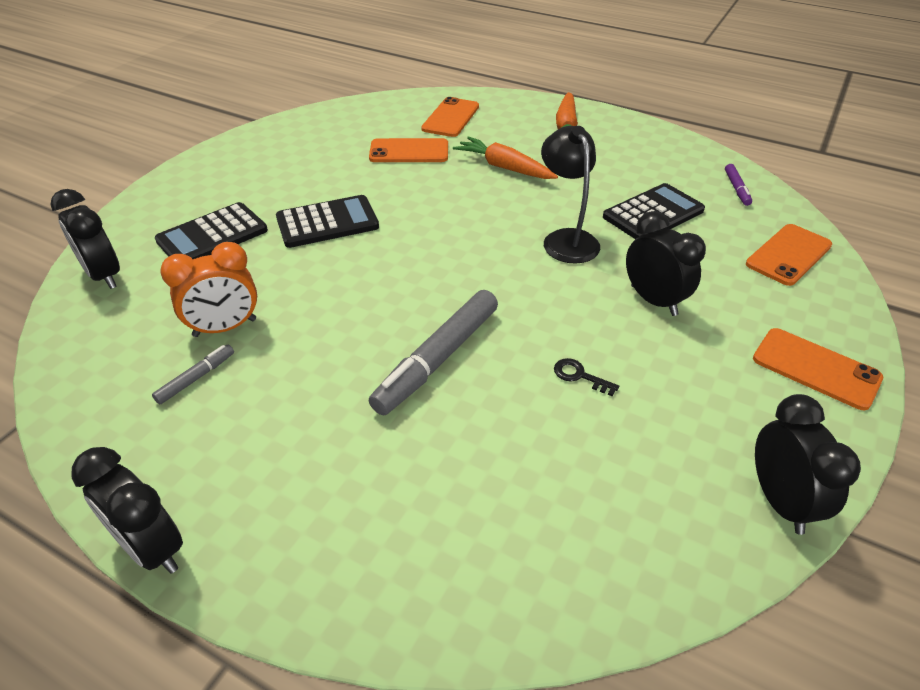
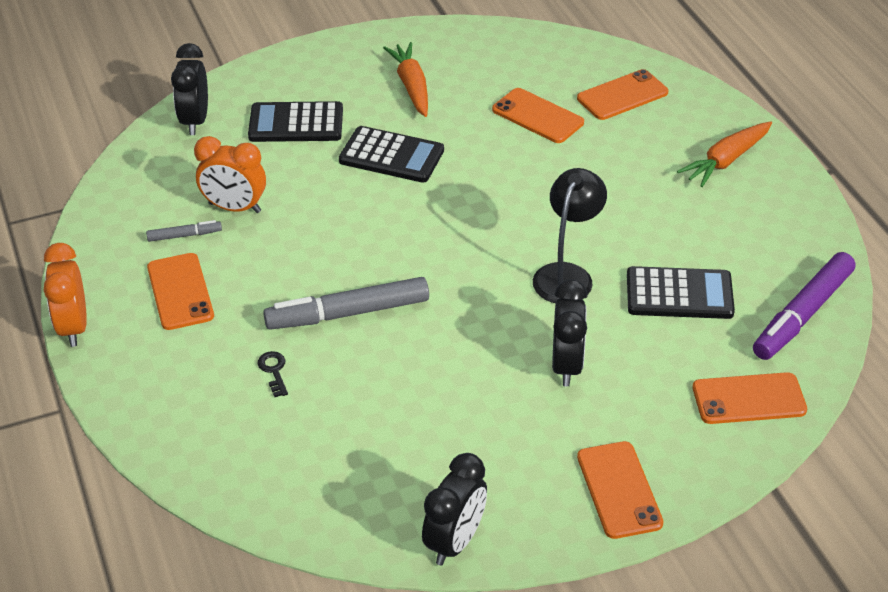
camera: 40 degrees right, 0 degrees up
(152, 548) = (73, 327): black clock -> orange clock
(247, 434) = (180, 292): none -> orange phone
(504, 167) = (603, 176): orange carrot -> orange carrot (411, 86)
(580, 376) = (431, 384): black key -> black key (274, 371)
(736, 189) = (802, 314): purple marker -> purple marker, size x2.11

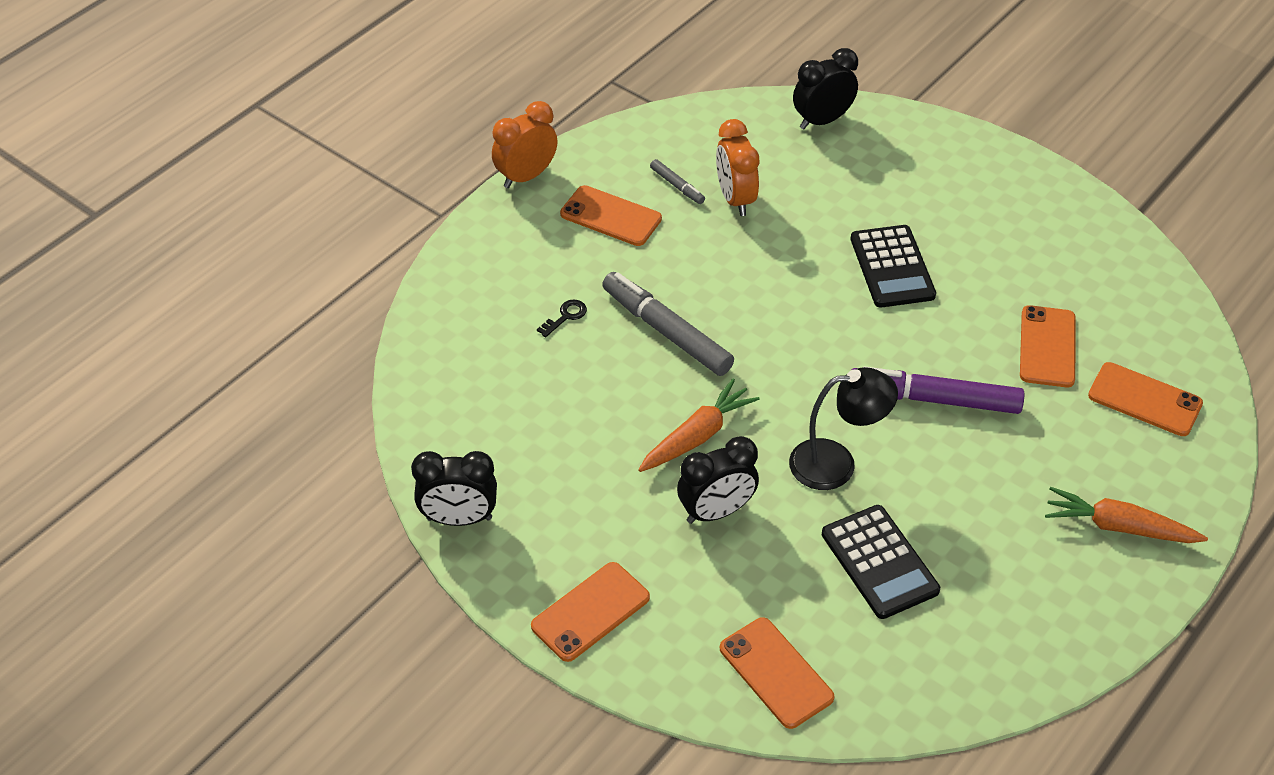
camera: 60 degrees right, 5 degrees up
(180, 292) = (611, 216): orange phone -> orange phone turned 75 degrees clockwise
(296, 123) = (878, 184): black calculator -> none
(411, 86) = (1004, 236): orange carrot -> orange carrot (697, 436)
(802, 314) = (931, 678): purple marker -> purple marker (934, 399)

